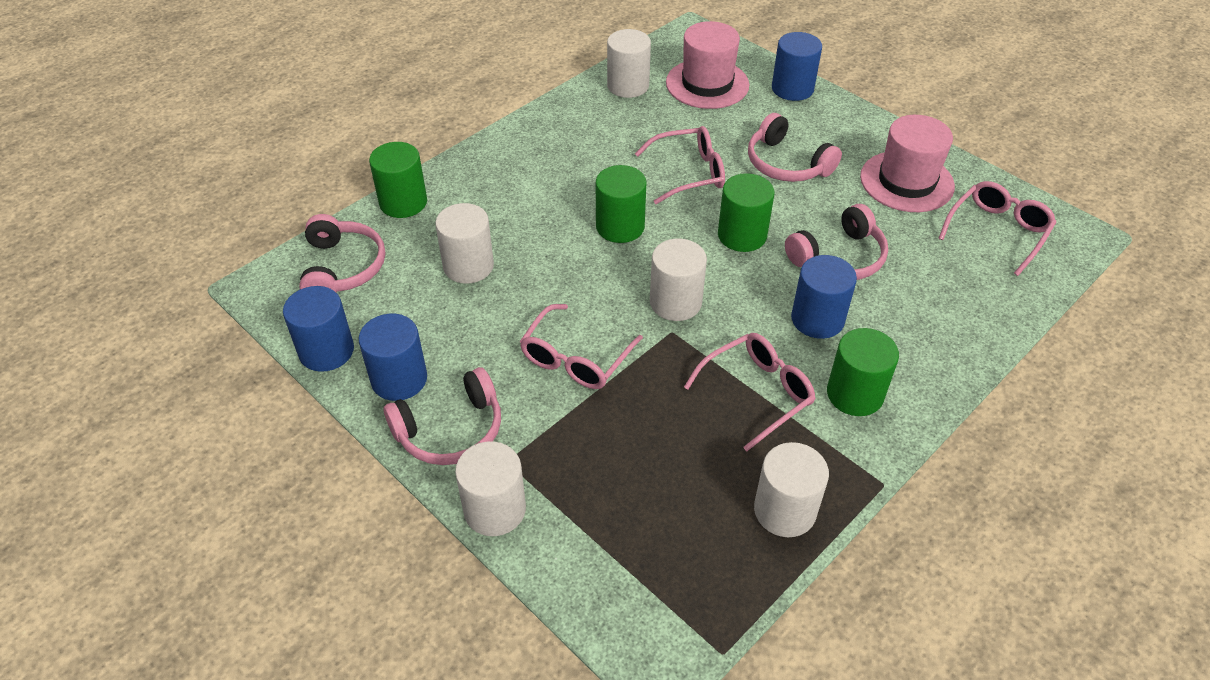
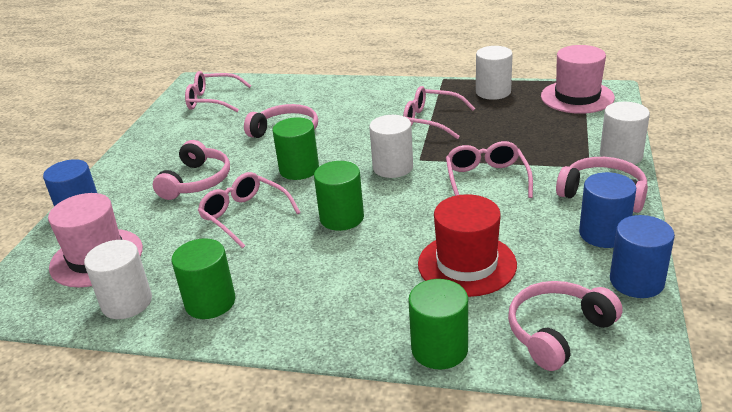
camera: 120 degrees left, 15 degrees down
(468, 266) = (467, 264): white cylinder -> red hat
(576, 358) = (486, 179): pink glasses -> pink glasses turned 90 degrees counterclockwise
(817, 319) = (351, 123): blue cylinder -> none
(855, 394) = (395, 99): green cylinder -> green cylinder (210, 302)
(906, 181) = (182, 136): pink hat -> pink hat (577, 97)

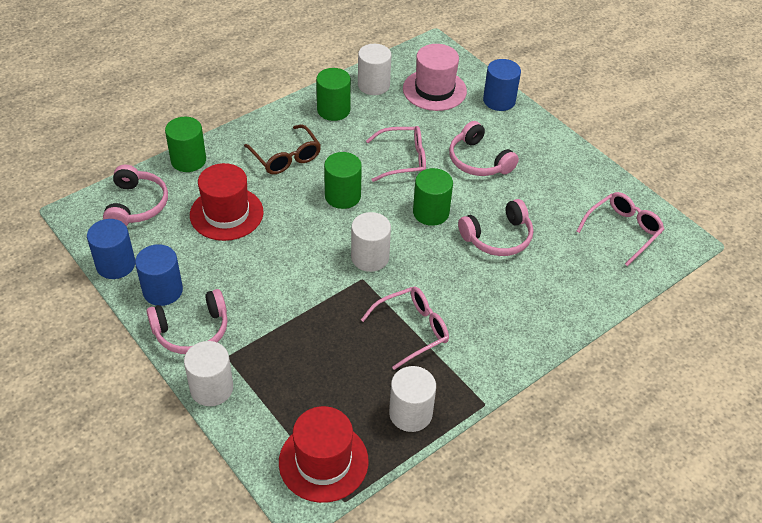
camera: 125 degrees right, 15 degrees up
(334, 283) = (286, 157): none -> brown glasses
(486, 179) = (289, 290): pink glasses -> none
(577, 97) = (323, 461): pink hat -> red hat

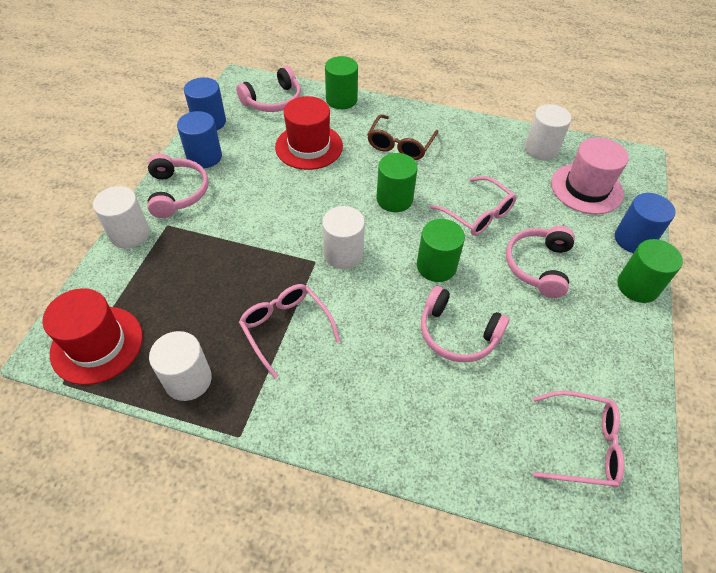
camera: 55 degrees right, 5 degrees up
(192, 331) = (178, 192): pink headphones -> pink headphones turned 135 degrees counterclockwise
(333, 110) = (483, 142): green cylinder -> green cylinder (637, 286)
(412, 330) = (286, 328): pink glasses -> pink glasses turned 150 degrees counterclockwise

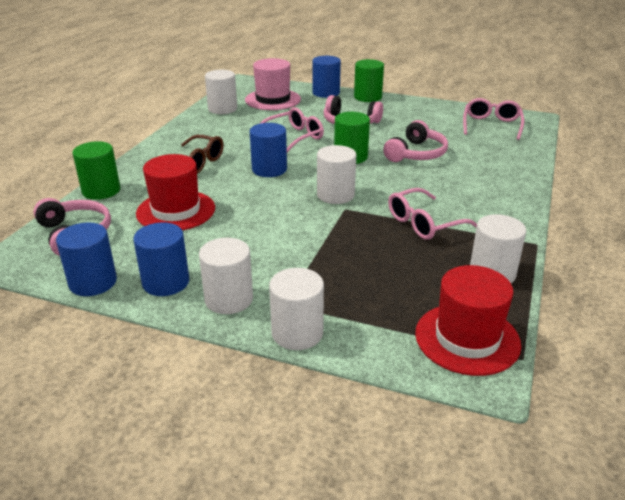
camera: 85 degrees left, 20 degrees down
(178, 192) = (228, 299): pink headphones -> white cylinder
(394, 199) = (269, 169): green cylinder -> blue cylinder

